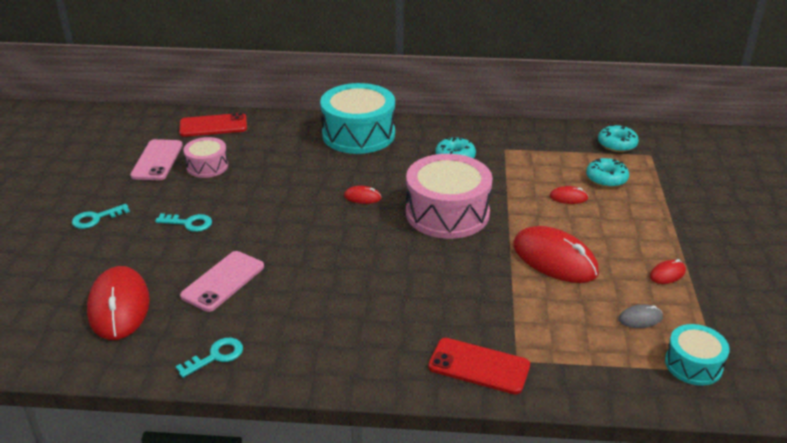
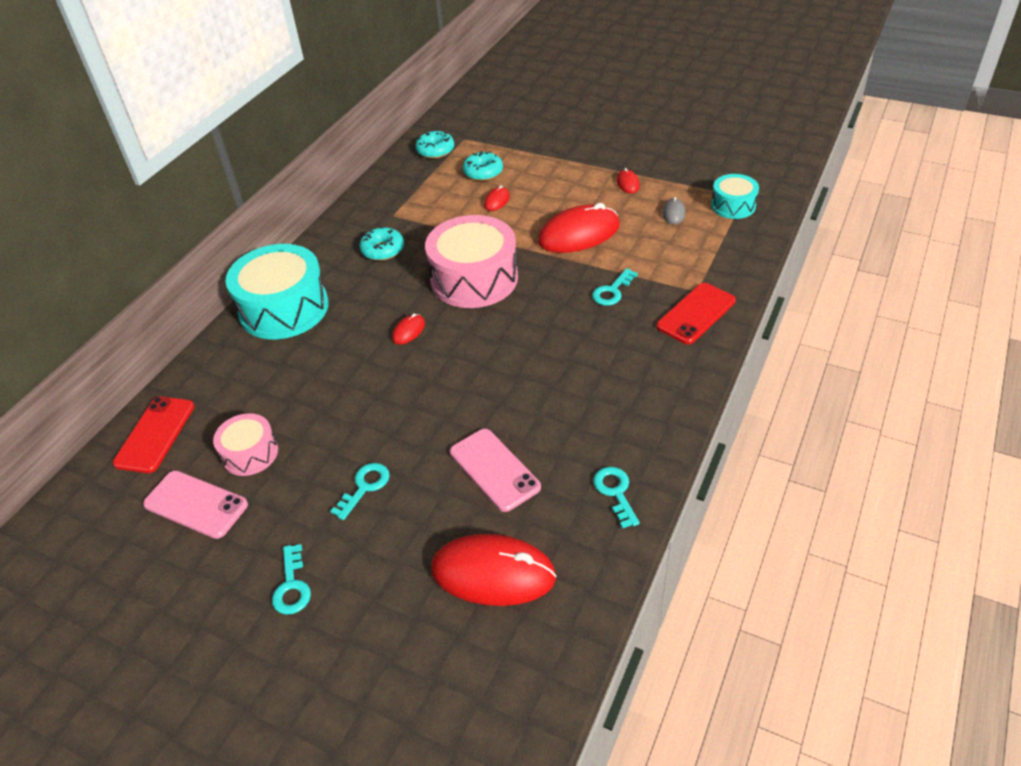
camera: 65 degrees left, 10 degrees up
(479, 300) = (612, 291): none -> turquoise key

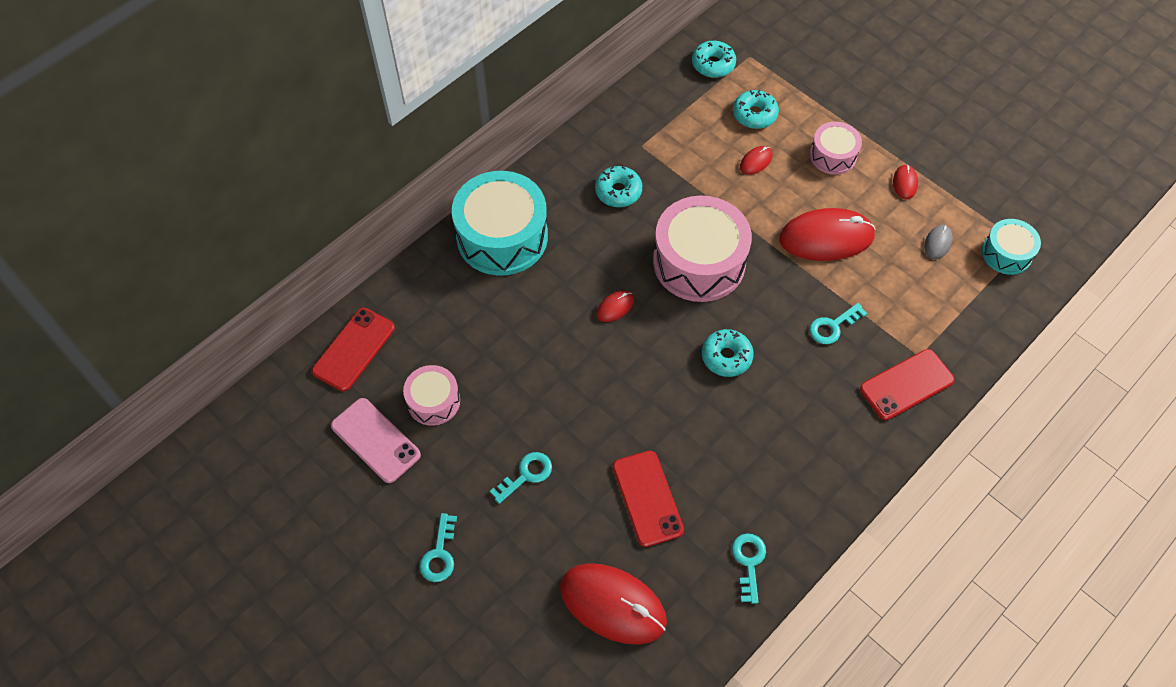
camera: 15 degrees right, 15 degrees up
(494, 469) = (647, 498): pink phone -> red phone
(526, 339) = (726, 357): none -> turquoise donut
(560, 181) = (833, 155): none -> pink drum

